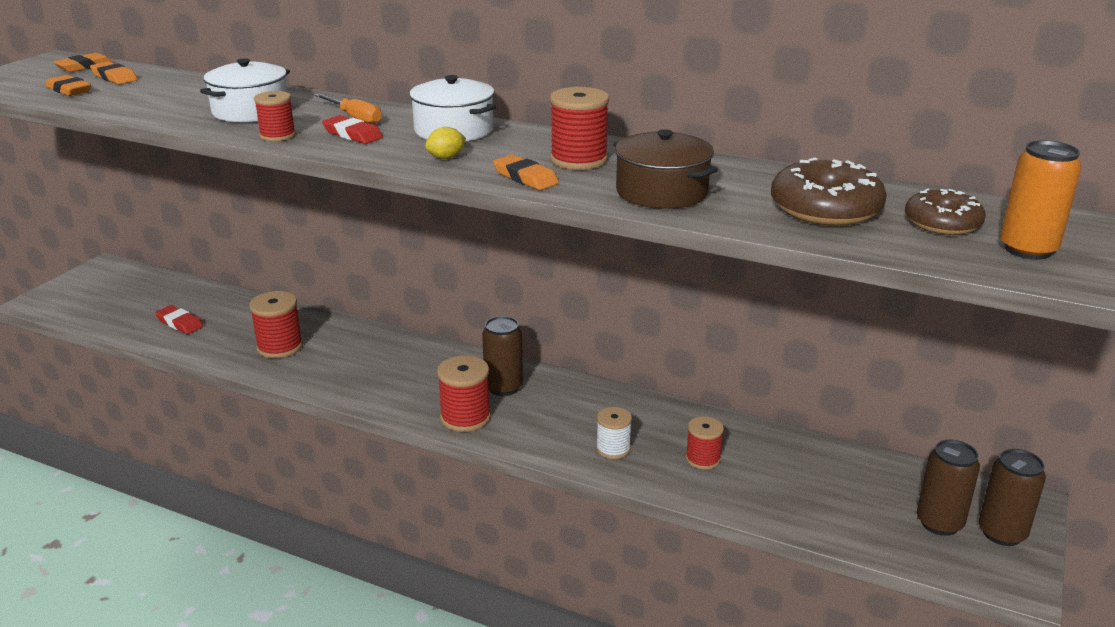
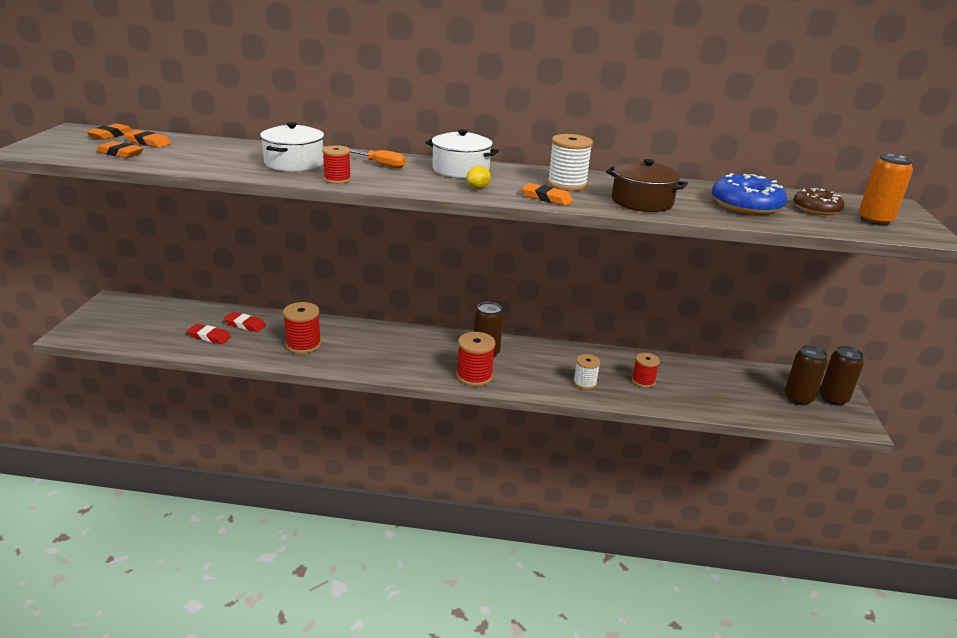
camera: 20 degrees left, 0 degrees up
(352, 134) = (392, 176): red eraser -> red eraser (245, 324)
(578, 160) = (567, 184): red spool -> white spool
(825, 209) = (746, 205): brown donut -> blue donut

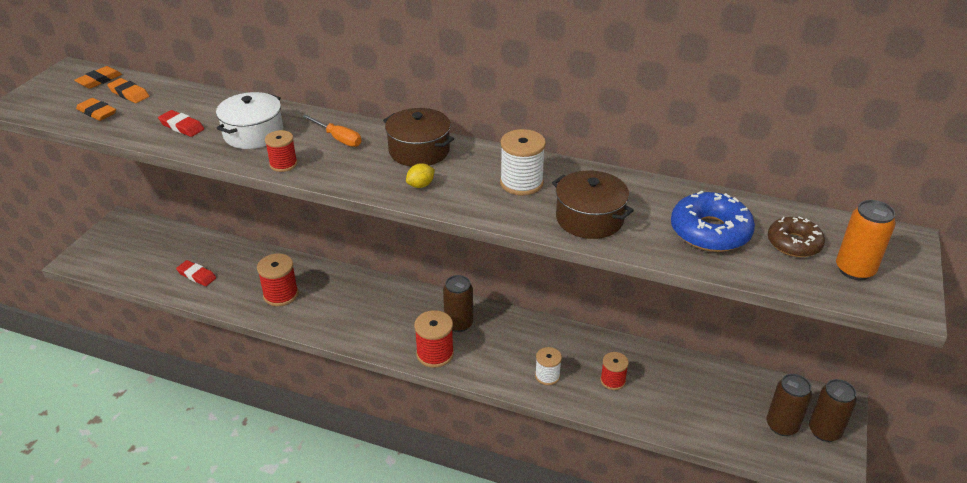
camera: 15 degrees right, 10 degrees up
(245, 324) = (234, 263): red eraser -> red eraser (182, 126)
(460, 169) = (419, 151): white pot -> brown pot
(546, 198) = (485, 206): orange eraser -> none

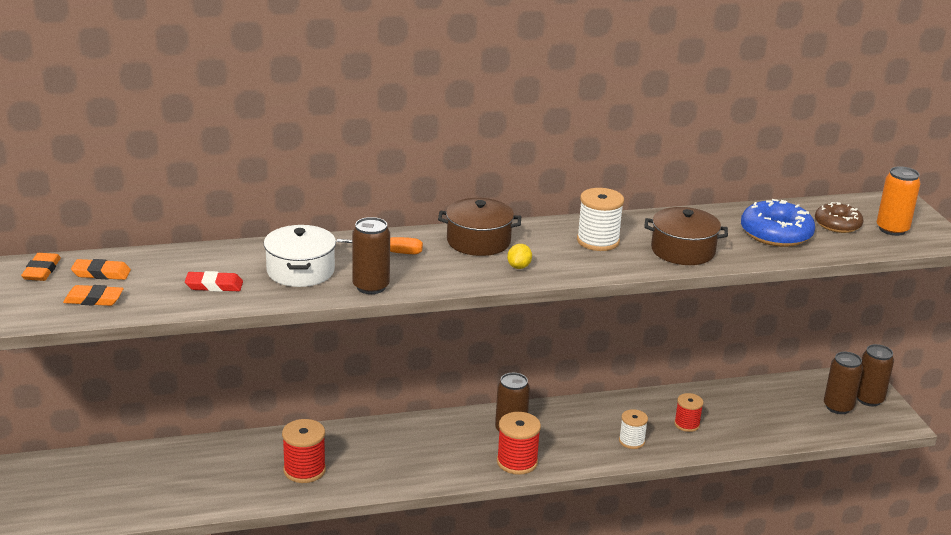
camera: 35 degrees left, 10 degrees down
(196, 275) = (186, 487): red eraser -> none
(283, 164) = (371, 287): red spool -> brown can

